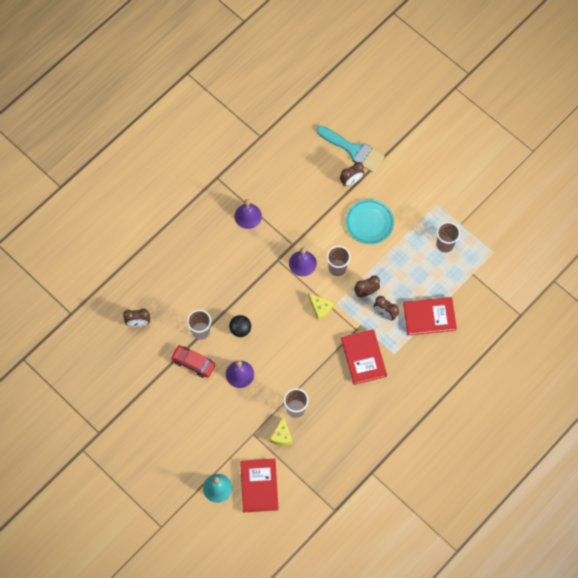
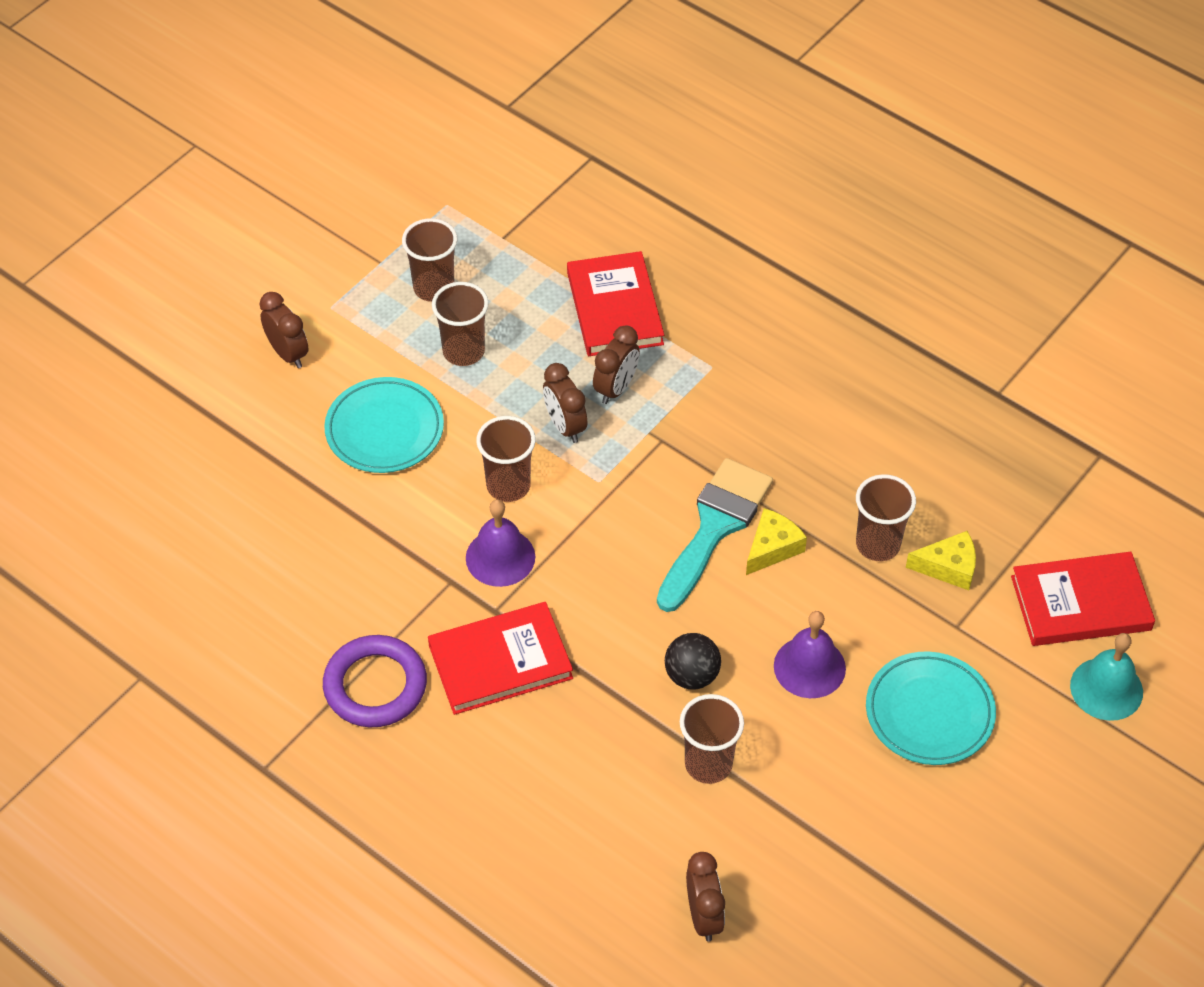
camera: 95 degrees left, 15 degrees down
(193, 363) = (796, 772): red car -> none
(214, 416) = (929, 712): none -> turquoise plate
(248, 216) = (375, 685): purple bell -> purple ring
(320, 308) = (615, 513): yellow cheese -> yellow cheese (772, 548)
(351, 181) = (272, 472): brown clock -> brown clock (288, 353)
(353, 150) = (187, 472): turquoise brush -> turquoise brush (715, 527)
(363, 358) = (729, 422): red book -> red book (500, 662)
(409, 255) = (463, 351): none -> brown cup

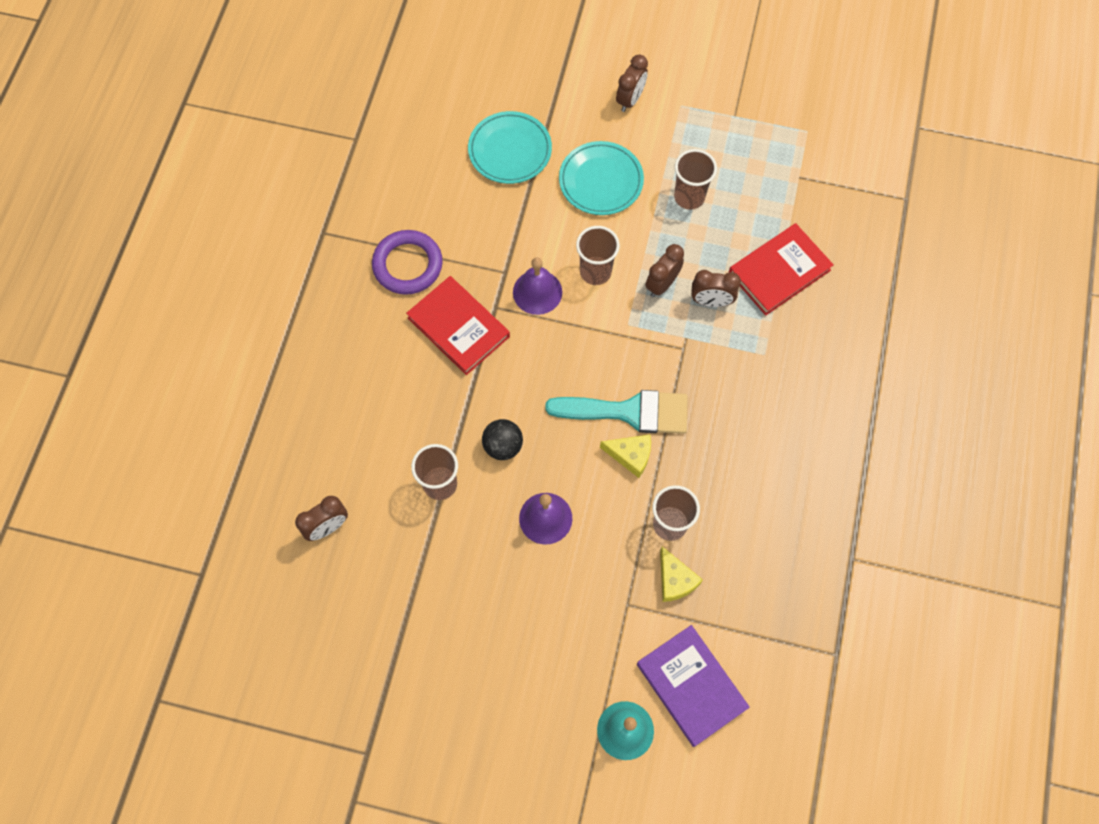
camera: 65 degrees right, 15 degrees up
(434, 288) = (731, 156): brown cup -> none
(929, 712) = (546, 612): turquoise plate -> turquoise plate (510, 150)
(1080, 603) = (691, 686): red book -> purple book

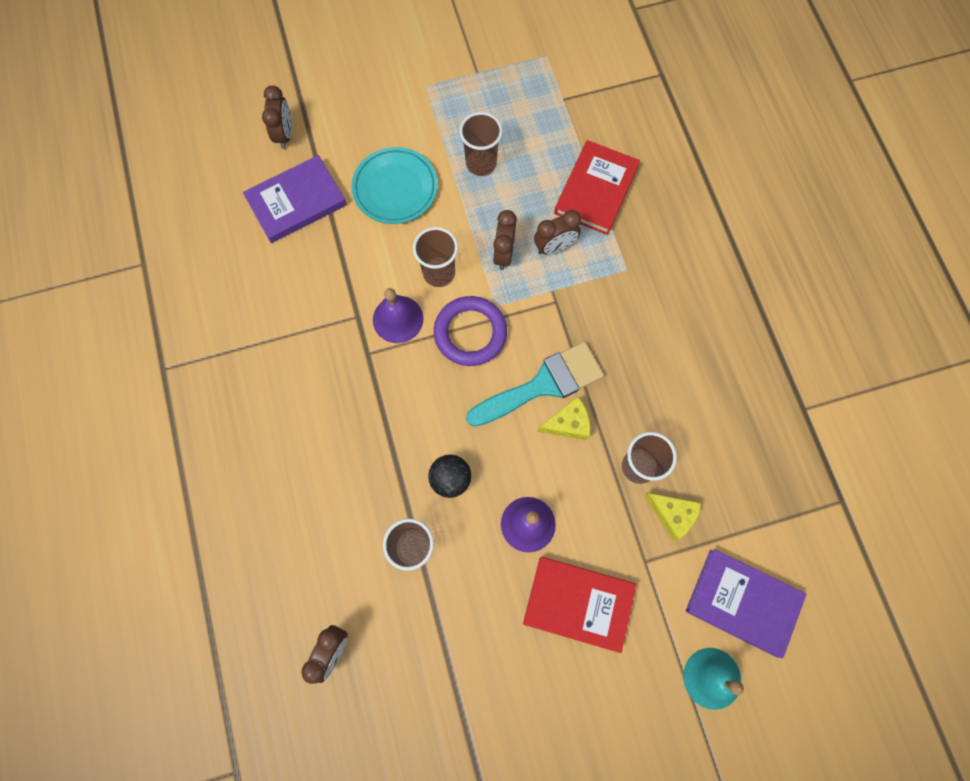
camera: 30 degrees left, 5 degrees up
(407, 265) = (263, 357): purple ring -> purple ring (470, 333)
(458, 327) = (345, 390): red book -> red book (578, 603)
(510, 150) = (296, 201): turquoise plate -> purple book
(630, 100) = (378, 102): brown clock -> brown clock (285, 134)

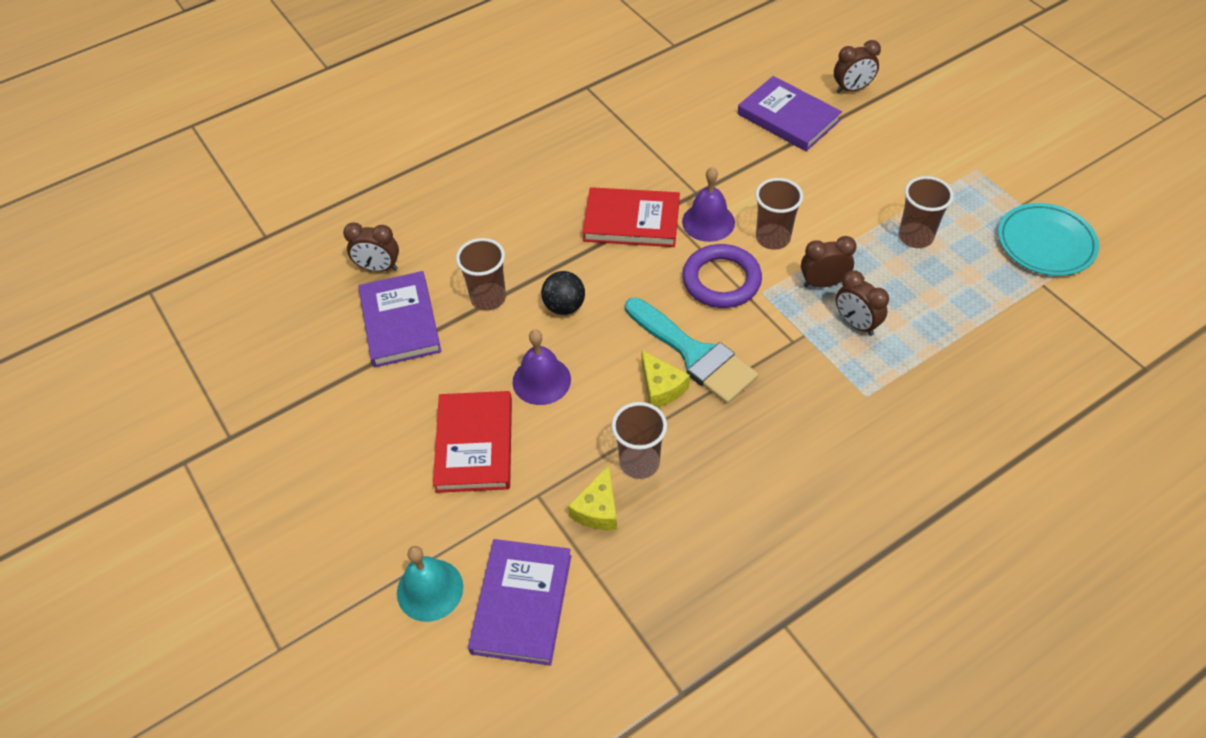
camera: 75 degrees right, 20 degrees down
(395, 188) = (845, 180): turquoise plate -> turquoise plate (1045, 243)
(413, 643) = (400, 322): none -> purple book
(596, 190) = (948, 343): red book -> red book (631, 221)

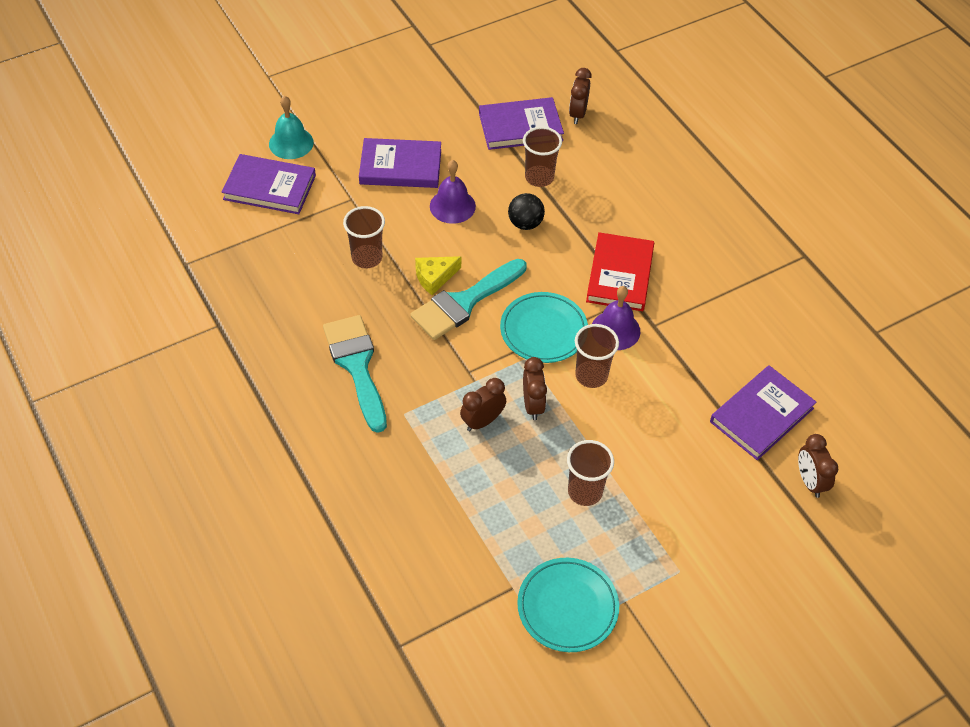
camera: 90 degrees right, 0 degrees up
(474, 444) = (400, 166): red book -> purple book
(598, 509) = (333, 231): yellow cheese -> none
(721, 280) = (543, 330): purple ring -> turquoise plate
(811, 451) = (357, 366): none -> turquoise brush

